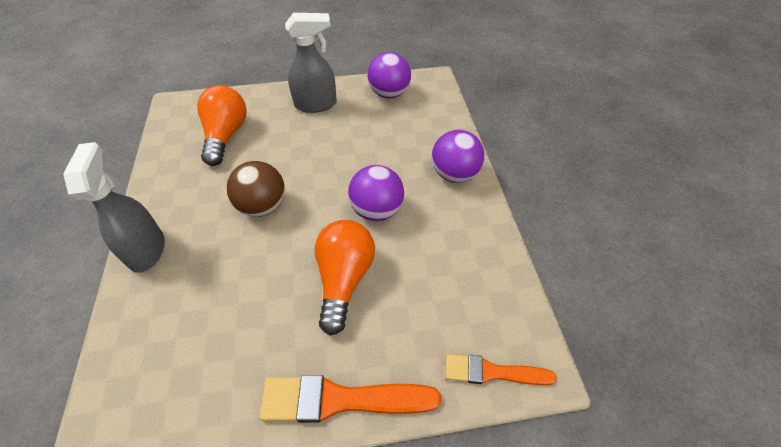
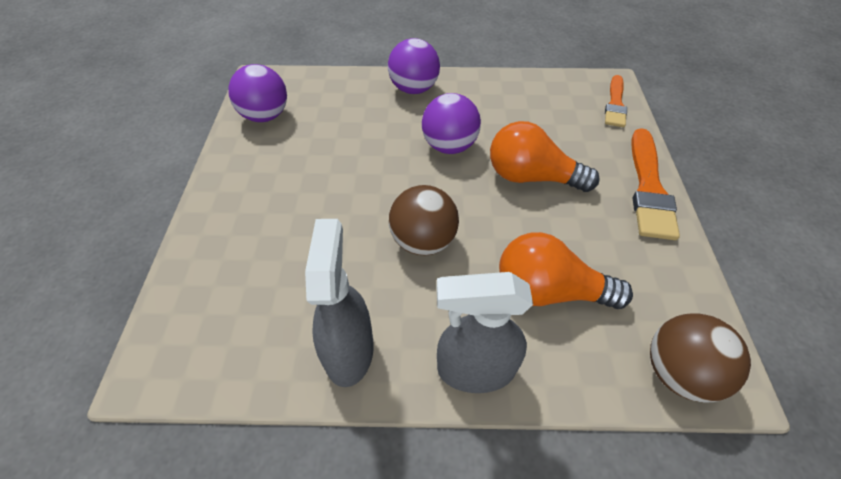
camera: 80 degrees left, 0 degrees up
(114, 399) = (678, 372): none -> brown ball
(226, 135) = (271, 286): orange light bulb -> orange light bulb (549, 291)
(316, 104) = (251, 183): grey spray bottle -> grey spray bottle (349, 350)

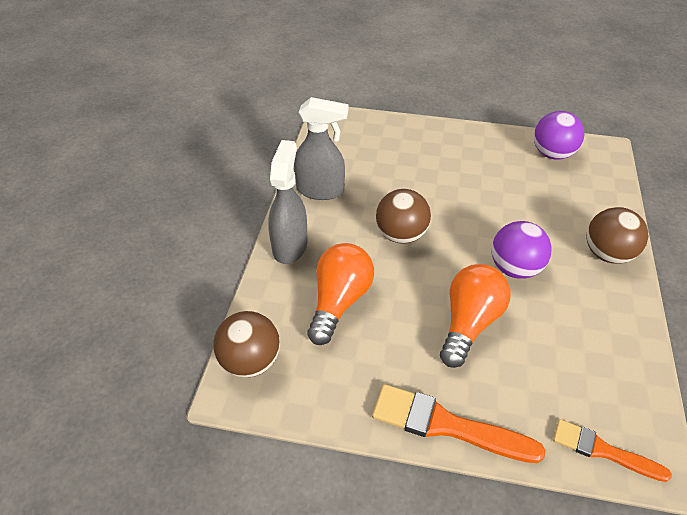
camera: 100 degrees right, 5 degrees down
(414, 89) = (607, 254): purple ball -> brown ball

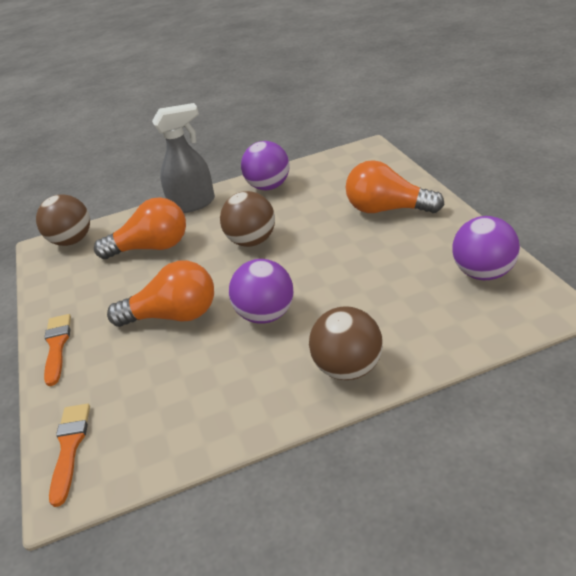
camera: 65 degrees right, 10 degrees down
(320, 190) = (269, 187): grey spray bottle -> purple ball
(433, 152) = (387, 209): none -> orange light bulb
(446, 425) = (57, 346): orange brush -> orange brush, size x0.64

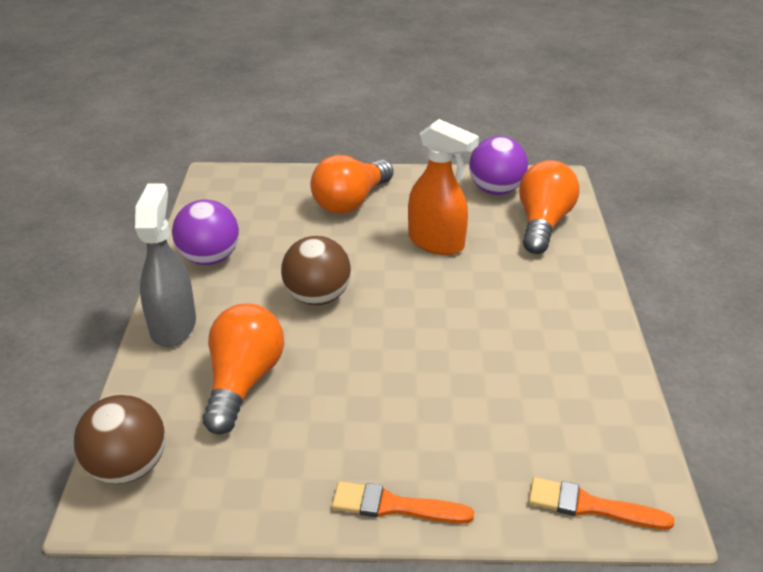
camera: 75 degrees left, 0 degrees up
(174, 316) = (412, 385): orange light bulb -> orange light bulb (543, 223)
(266, 315) = (463, 318): purple ball -> none
(348, 368) = (572, 290): brown ball -> none
(363, 269) = (436, 243): none -> orange spray bottle

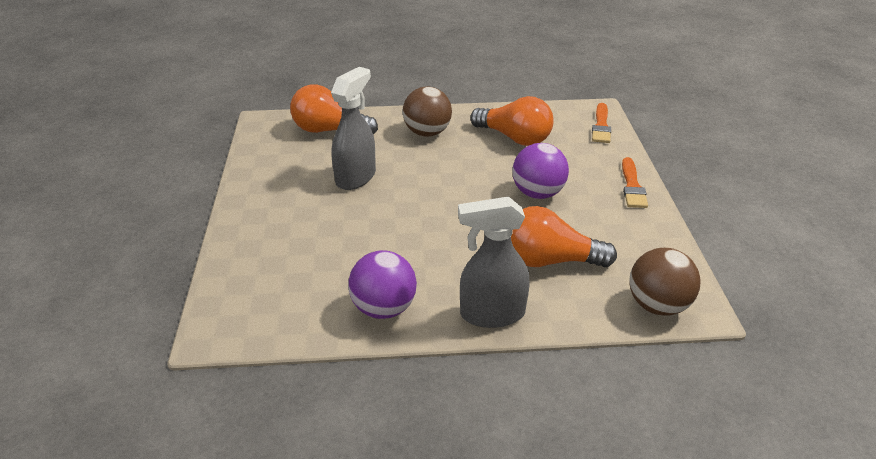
camera: 95 degrees left, 0 degrees up
(317, 297) = (437, 233): brown ball -> brown ball (427, 133)
(351, 202) = (285, 226): orange light bulb -> orange light bulb (515, 138)
(436, 243) = (356, 177): orange spray bottle -> grey spray bottle
(496, 190) = (276, 150): purple ball -> purple ball (538, 193)

